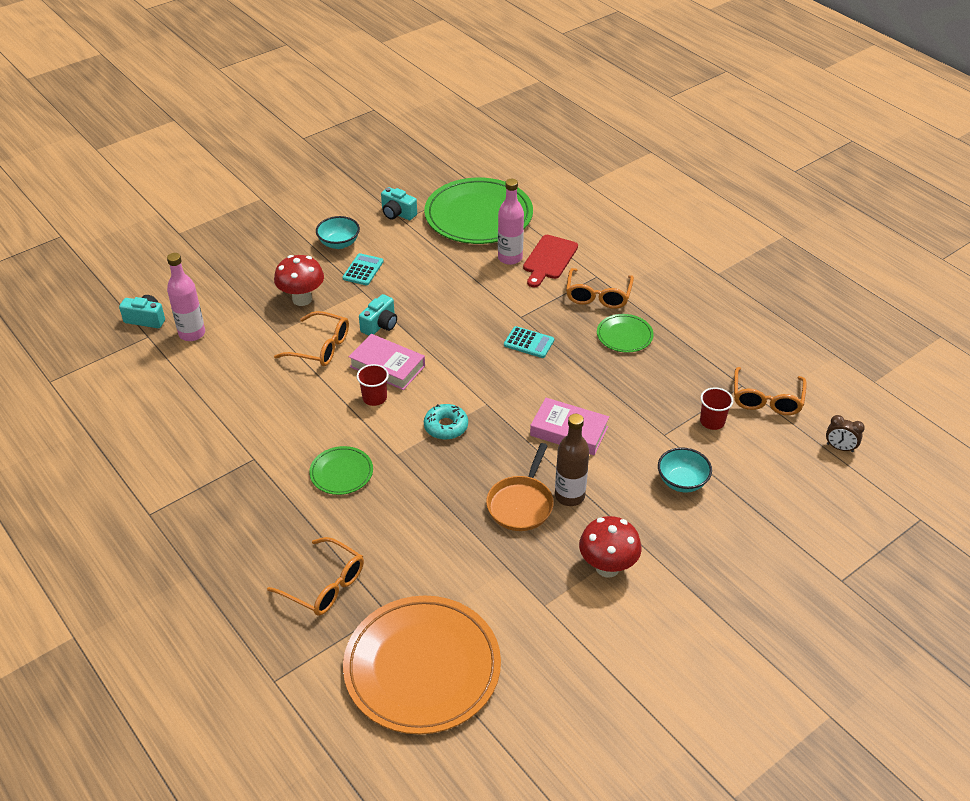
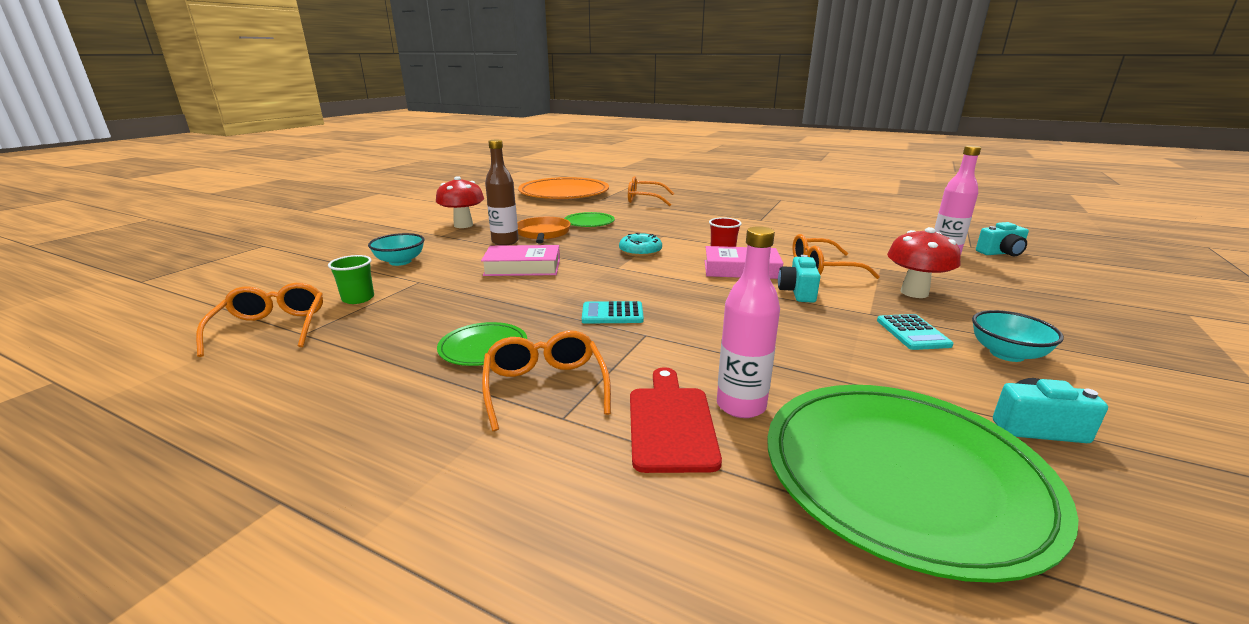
camera: 155 degrees right, 20 degrees down
(341, 472) = (692, 224): green plate -> green plate (589, 222)
(712, 421) = (358, 298): red cup -> green cup
(839, 448) = (193, 308): brown clock -> none

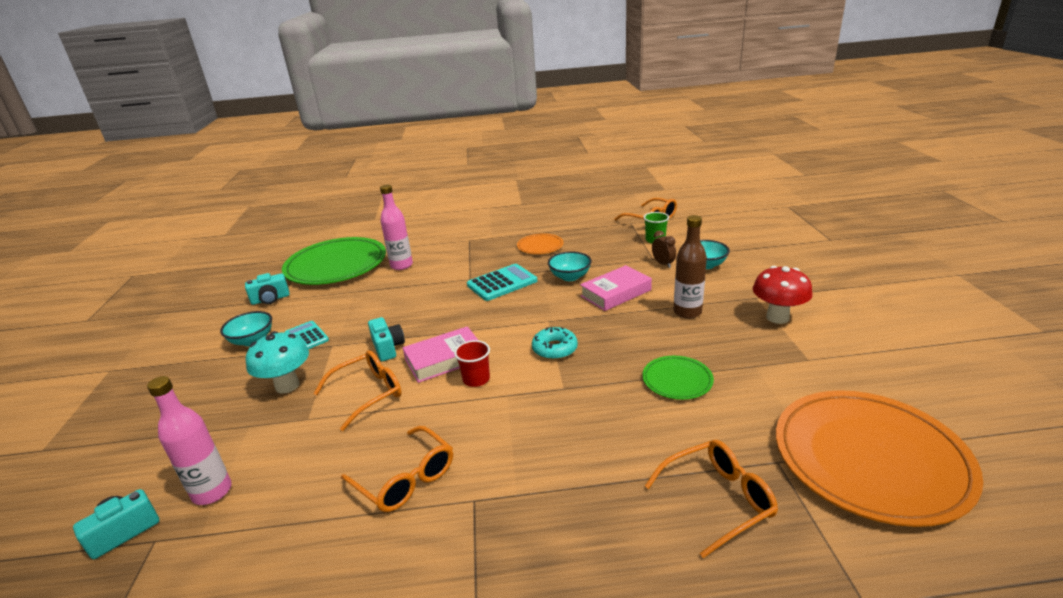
camera: 150 degrees right, 5 degrees up
(425, 274) = (663, 264): none -> brown clock
(483, 347) = (540, 246): green plate -> orange plate
(530, 294) = (570, 277): none -> turquoise bowl
(543, 234) = (680, 337): orange pan -> none
(545, 387) = (489, 244): orange glasses -> orange glasses (406, 479)
(612, 314) = (502, 283): turquoise calculator -> turquoise calculator, size x1.51
(671, 423) = (427, 251): red cutting board -> none
(914, 292) = (287, 385): red mushroom -> turquoise mushroom

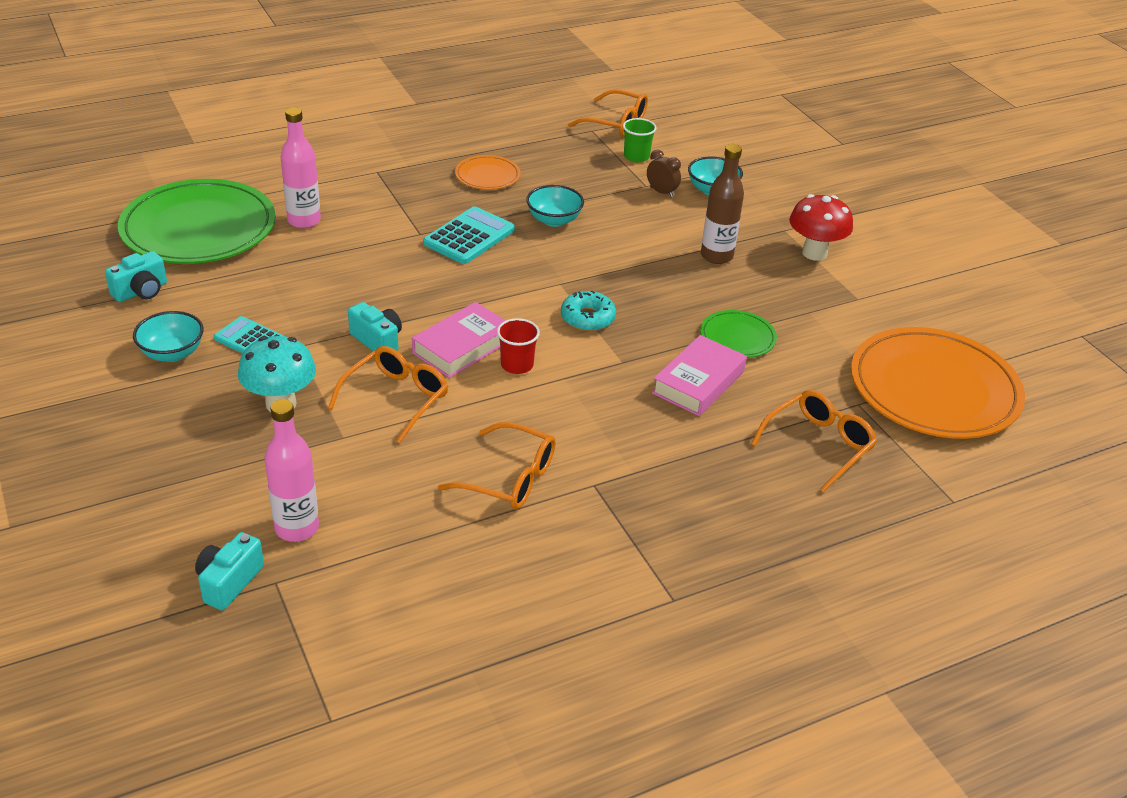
camera: 25 degrees left, 10 degrees up
(616, 293) = (623, 238): pink book -> pink book (698, 382)

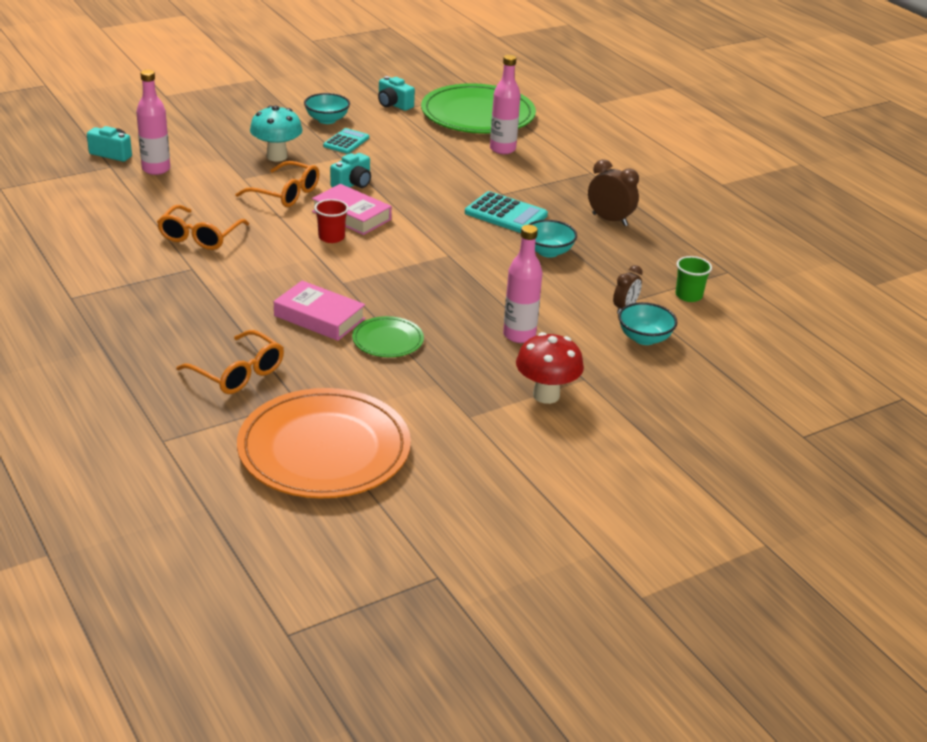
camera: 85 degrees right, 5 degrees down
(487, 175) = (609, 220): orange plate -> brown clock
(587, 318) = (401, 267): turquoise donut -> none
(616, 123) = (752, 285): orange glasses -> none
(716, 256) = (519, 335): brown bottle -> pink bottle

